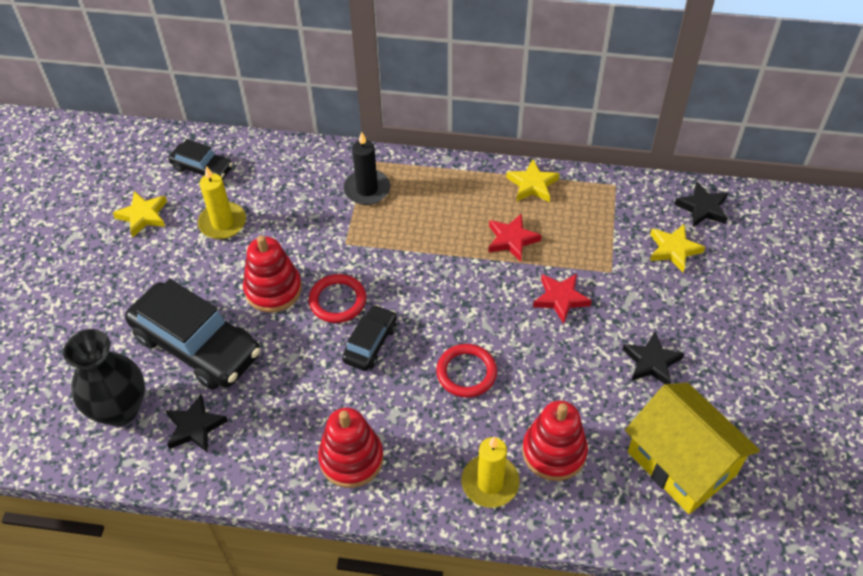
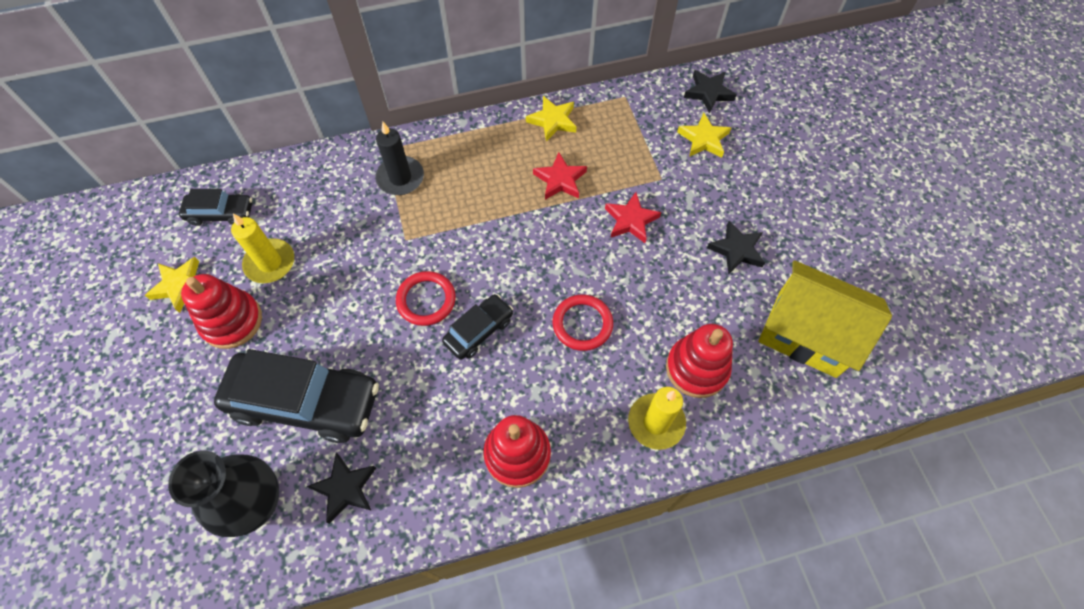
camera: 25 degrees left, 10 degrees up
(273, 289) = (356, 313): red stacking toy -> red stacking toy (232, 321)
(370, 343) = (479, 330): black car -> black car turned 45 degrees clockwise

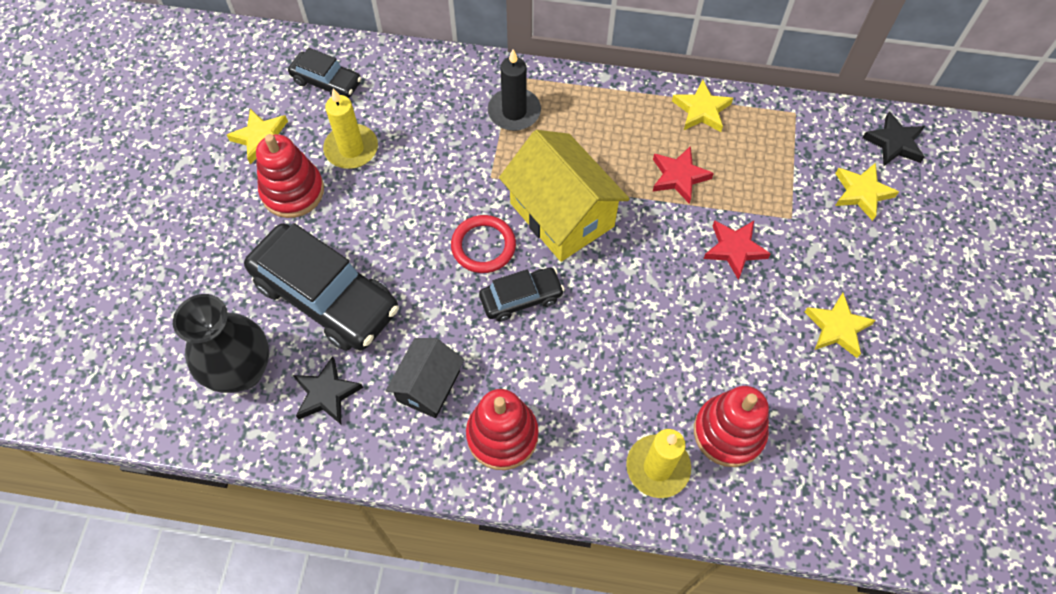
camera: 25 degrees right, 0 degrees up
(434, 440) = (428, 386): none -> black house
(582, 324) = (629, 335): red ring -> none
(736, 250) = (837, 328): black star -> yellow star
(807, 333) = (871, 449): yellow house -> yellow house (562, 214)

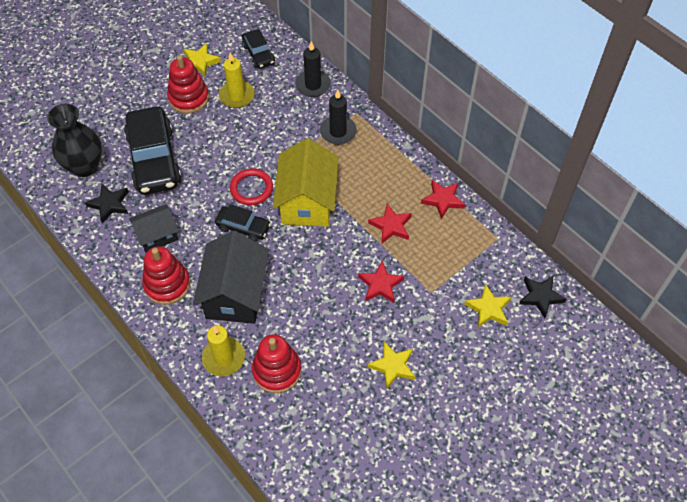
camera: 40 degrees right, 5 degrees down
(430, 77) = (313, 85): none -> black candle
(593, 382) = (235, 294): none -> black house
(701, 110) = (443, 200): yellow star -> red star

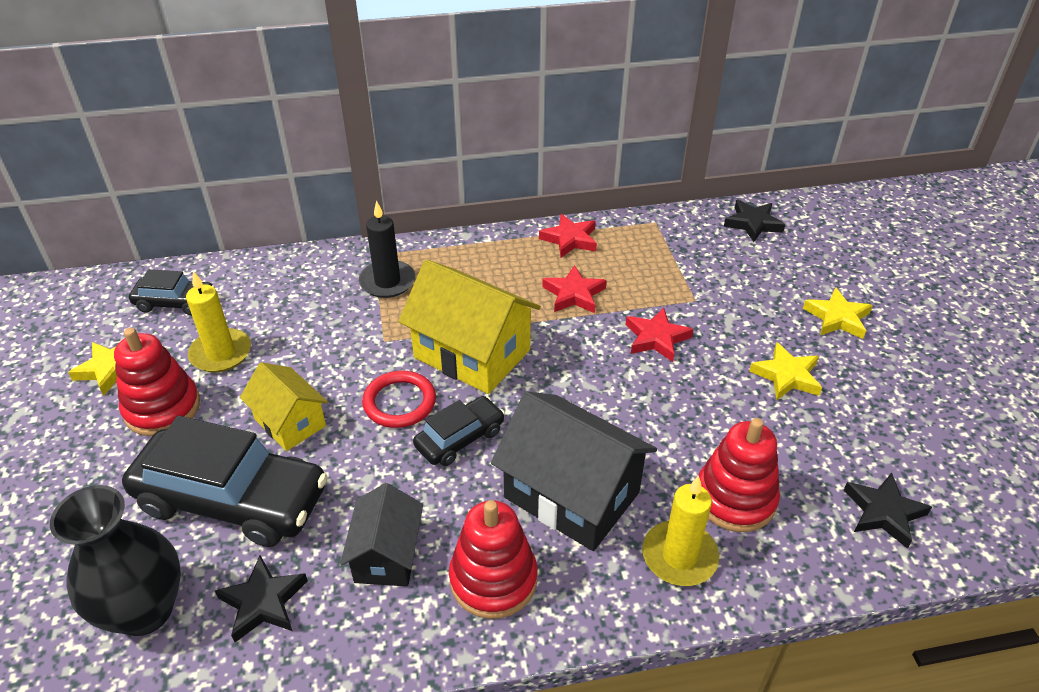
camera: 60 degrees left, 15 degrees down
(210, 152) = (290, 422): none -> yellow house
(310, 449) = (883, 512): none -> black star
(313, 85) = (288, 274): black candle -> none
(488, 309) = (746, 266): yellow star -> yellow star (837, 318)

